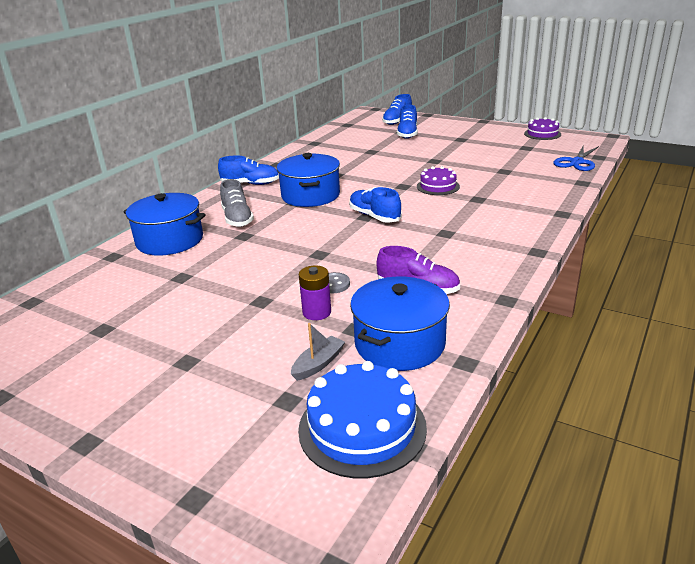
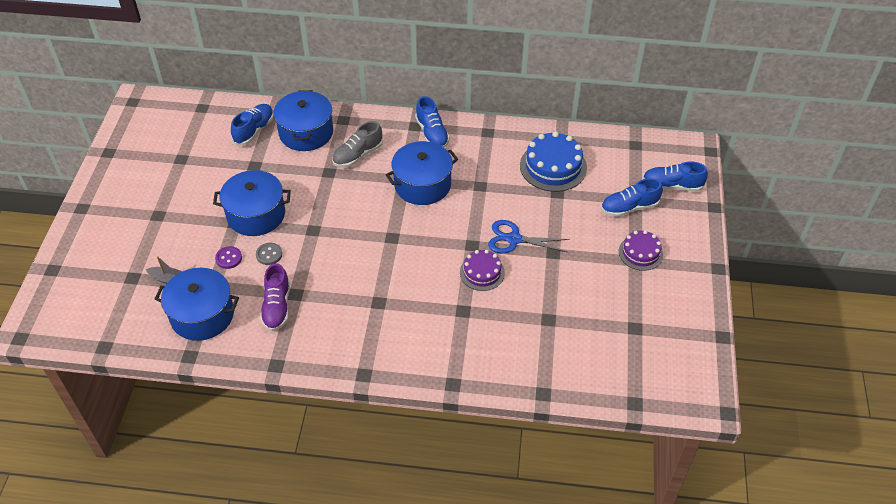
camera: 65 degrees right, 20 degrees up
(262, 285) = (256, 214): none -> blue pot
(317, 312) = (228, 258): purple battery -> purple button
(362, 428) = (116, 320): blue cake -> blue cake (553, 166)
(374, 216) = (394, 244): blue shoe -> blue shoe (254, 130)
(542, 134) = (695, 337): purple cake -> purple cake (640, 253)
(577, 162) = (606, 383): blue scissors -> blue scissors (513, 239)

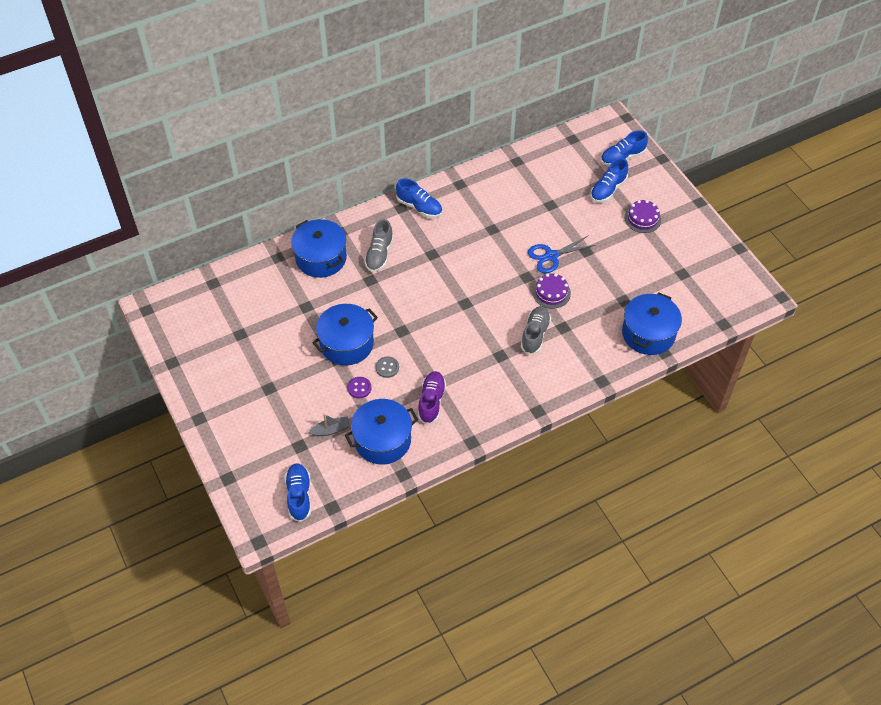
camera: 35 degrees left, 5 degrees up
(254, 130) = (277, 278): blue shoe -> blue shoe (299, 496)
(277, 307) = (431, 401): purple shoe -> purple shoe turned 135 degrees counterclockwise
(422, 185) = (450, 251): blue pot -> blue pot (648, 333)
(429, 302) = (535, 334): none -> grey shoe
(553, 166) = (530, 186): blue cake -> none

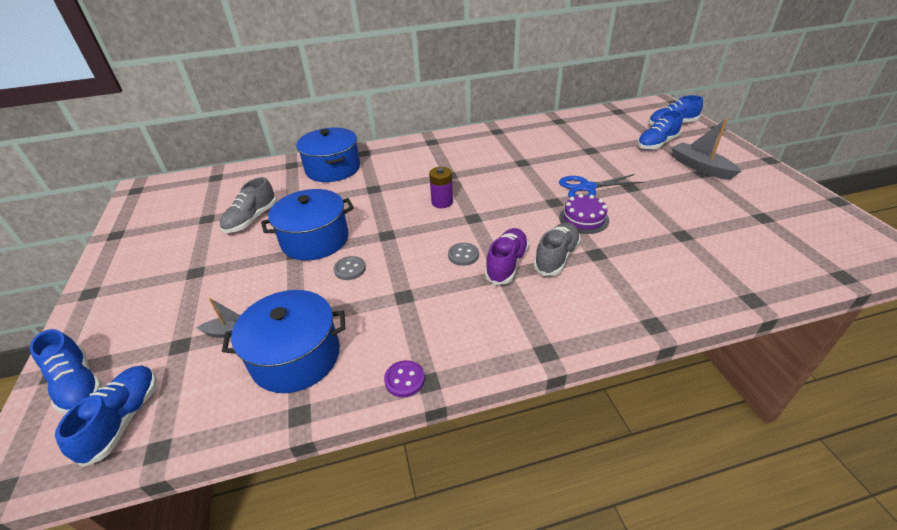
camera: 15 degrees right, 15 degrees down
(359, 388) = (302, 287): purple button -> purple button (404, 379)
(379, 254) = (394, 171): grey shoe -> grey shoe (251, 219)
(419, 207) = (450, 142): blue shoe -> blue shoe (78, 385)
(431, 401) = (389, 316): purple shoe -> purple shoe (506, 264)
(435, 289) = (442, 202): none -> purple battery
(467, 342) = (463, 255): none -> grey button
(642, 218) = (700, 167): purple cake -> grey boat
(648, 333) = (724, 274): blue pot -> none

